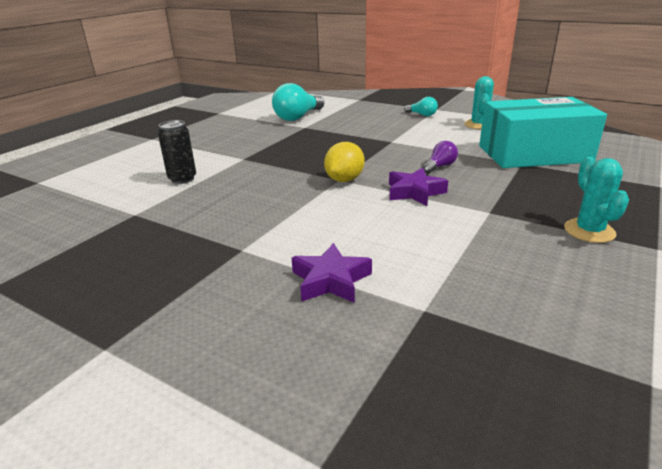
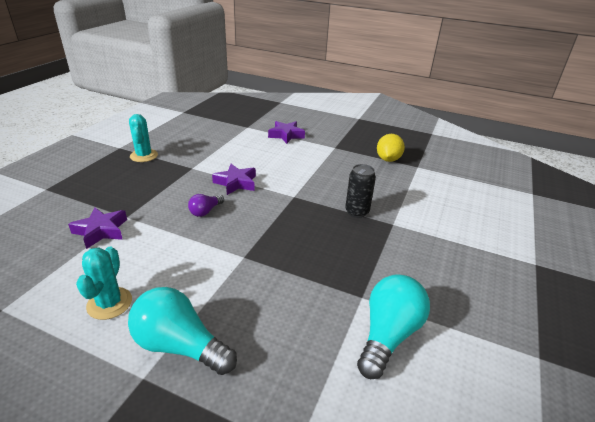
camera: 170 degrees right, 5 degrees up
(182, 179) = (421, 196): black can -> black can (357, 212)
(344, 179) = (289, 195): yellow lemon -> yellow lemon (388, 159)
(422, 115) = (179, 345): turquoise light bulb -> turquoise light bulb, size x1.91
(534, 154) = (101, 231): turquoise box -> purple star

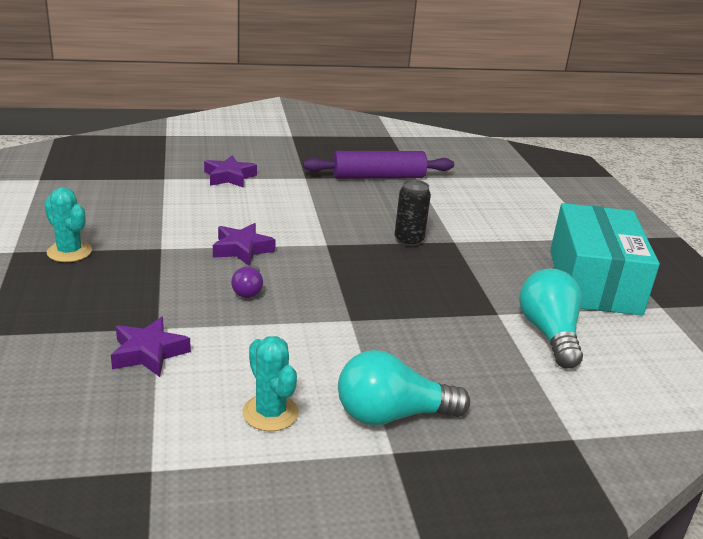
camera: 35 degrees left, 5 degrees down
(388, 159) = (378, 177): yellow lemon -> purple rolling pin
(487, 303) = (594, 281): none -> turquoise box

